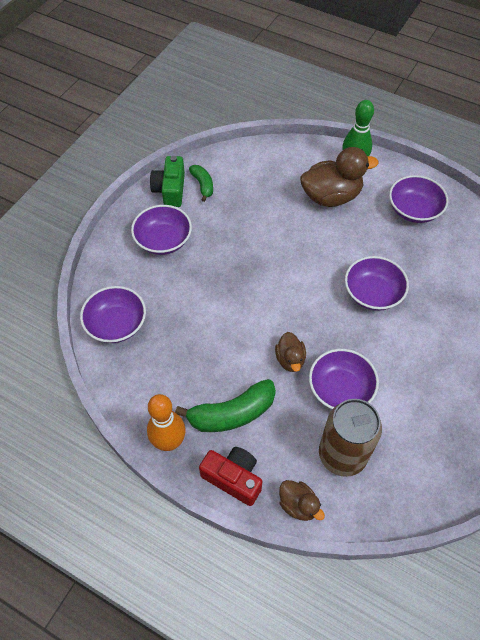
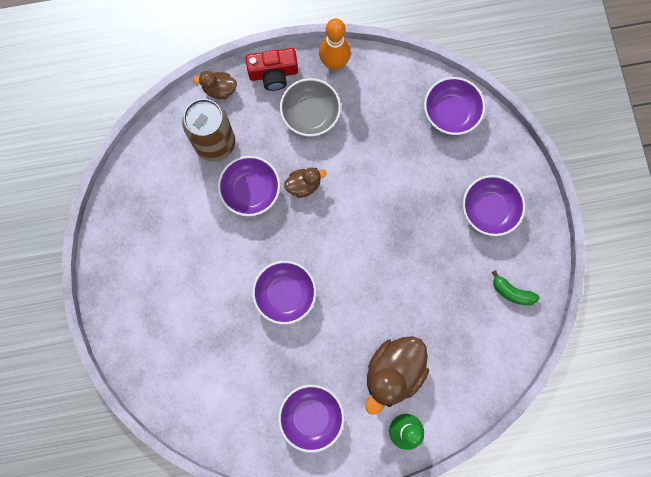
camera: 140 degrees right, 20 degrees up
(170, 190) = (533, 264): green camera -> none
(232, 413) = (310, 114): green banana -> grey bowl
(290, 359) = (304, 185): brown duck -> brown duck turned 120 degrees clockwise

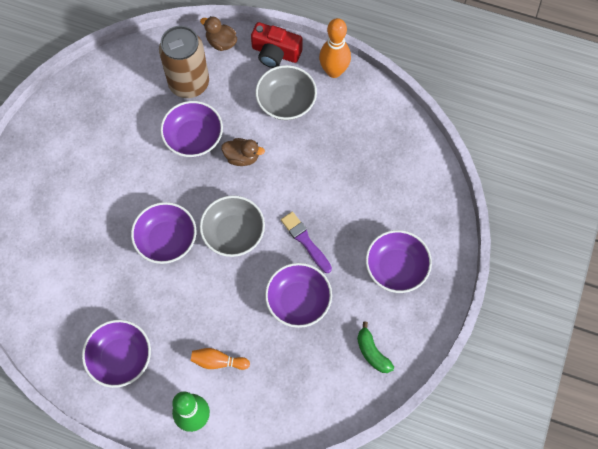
camera: 30 degrees right, 10 degrees down
(338, 256) = (233, 233): none -> grey bowl
(393, 372) = (218, 361): brown duck -> orange bowling pin
(402, 229) = (305, 241): none -> purple brush
(451, 112) = (413, 165): purple bowl -> purple bowl (298, 300)

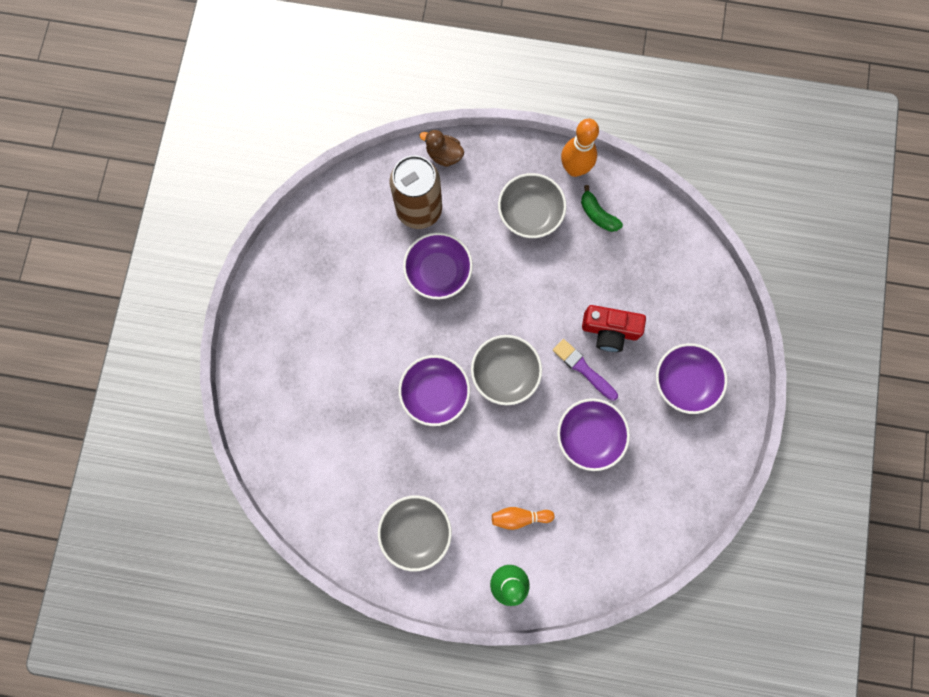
camera: 10 degrees left, 10 degrees up
(120, 358) = (416, 532): purple bowl -> grey bowl
(242, 157) = (496, 285): brown duck -> none
(275, 53) = (506, 157): red camera -> red camera (609, 330)
(372, 352) = (678, 478): green banana -> green banana (597, 214)

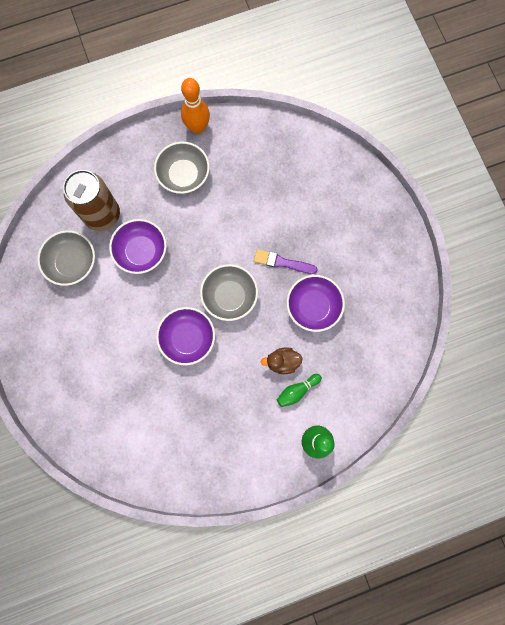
camera: 30 degrees left, 0 degrees up
(416, 532) = (230, 444): grey bowl -> grey bowl (72, 263)
(444, 155) = (98, 167): brown duck -> brown duck (282, 362)
(519, 517) = (297, 391): orange bowling pin -> green bowling pin
(597, 214) = (232, 150): green banana -> none
(609, 330) = (285, 226): red camera -> none
(685, 381) = (356, 232): purple bowl -> none

